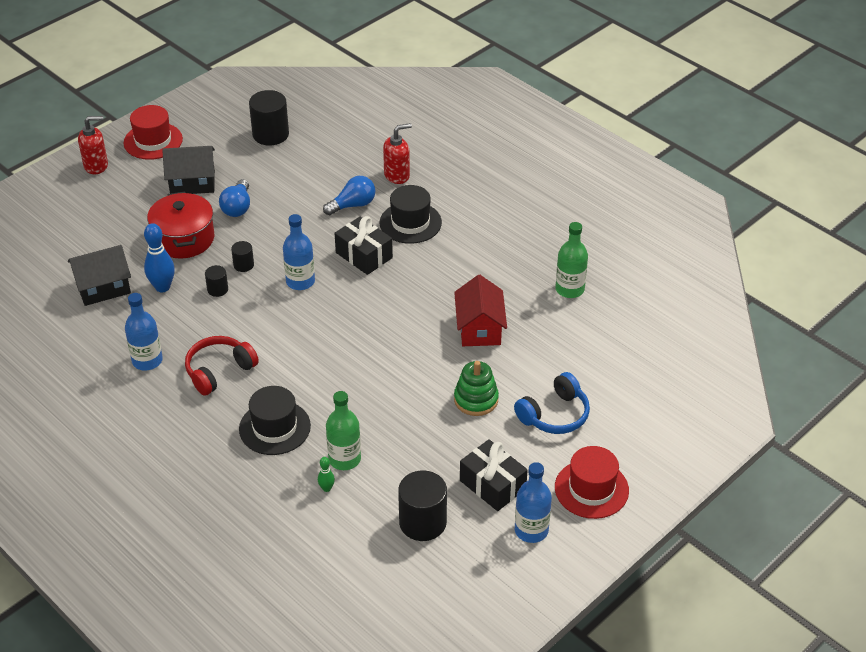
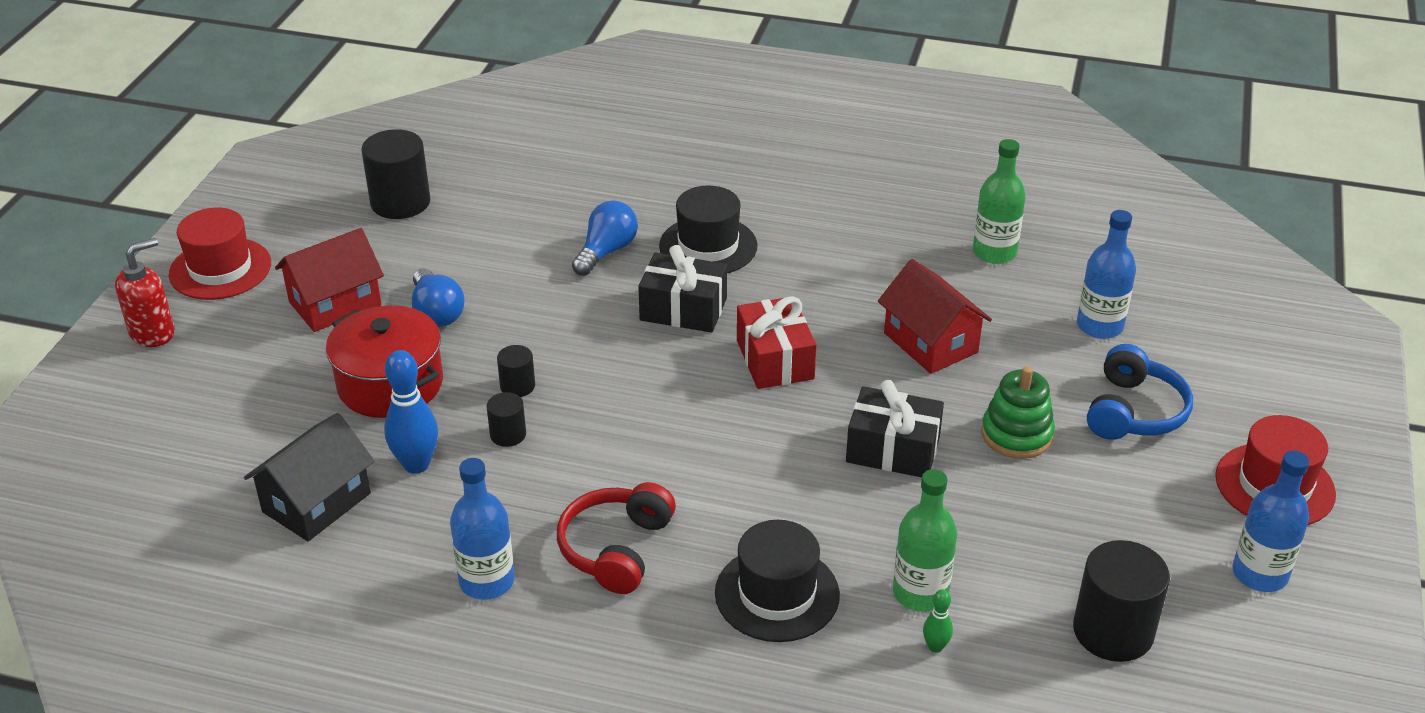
camera: 30 degrees left, 5 degrees down
(192, 182) = (335, 303): black house -> red house
(300, 281) = (624, 377): blue bottle -> blue bottle (1099, 326)
(386, 304) = (774, 359): none -> red gift
(397, 175) = (633, 194): red soap dispenser -> none
(492, 485) = (1150, 536): black gift -> black gift (893, 450)

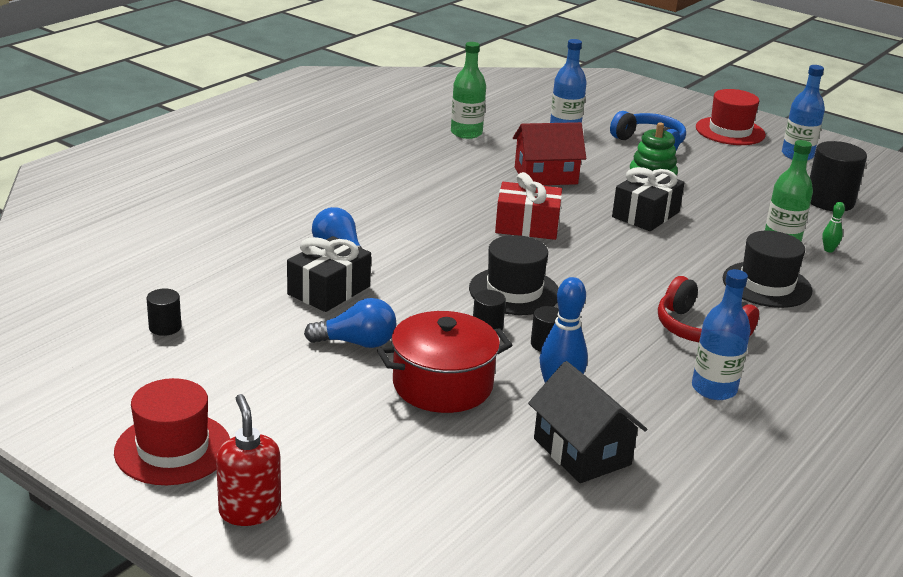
camera: 70 degrees left, 10 degrees down
(335, 303) = (297, 391): red house -> none
(400, 202) = (165, 327): black cylinder -> black cylinder, size x0.51
(683, 309) = (442, 242): black gift -> black gift (329, 290)
(708, 246) = (371, 215): black hat -> black hat (514, 291)

